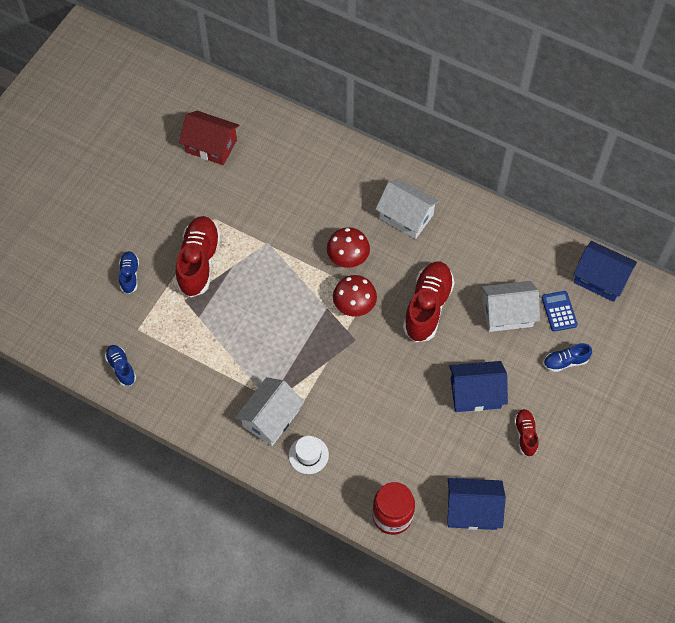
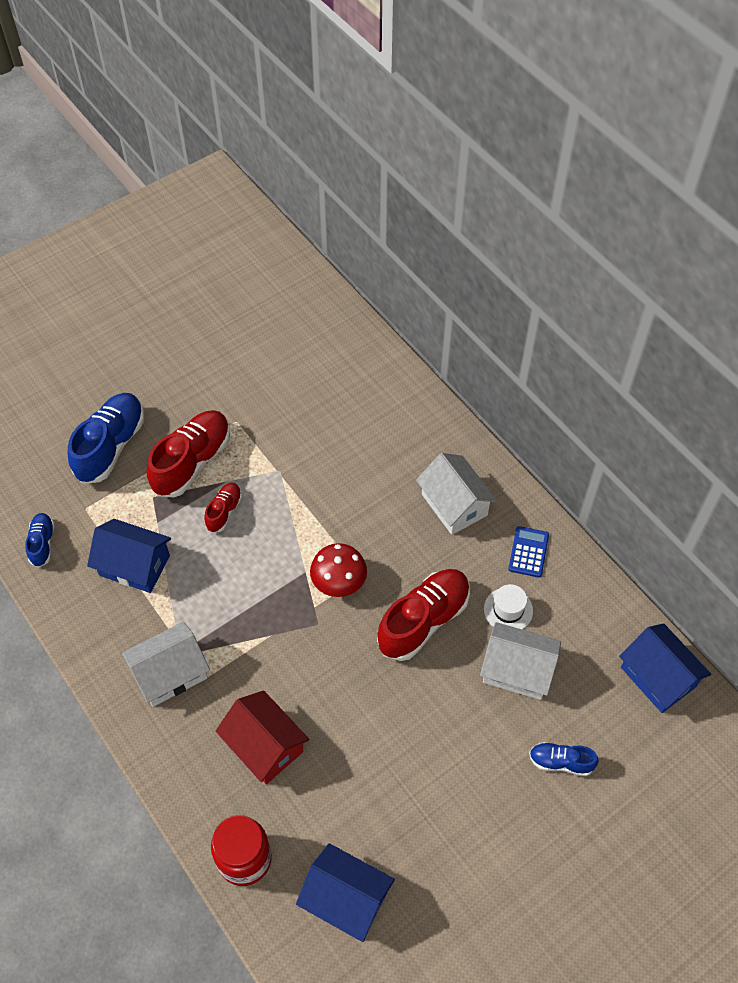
camera: 25 degrees right, 5 degrees down
(130, 275) = (111, 446): blue shoe -> blue shoe, size x1.92
(211, 146) = (277, 342): red house -> red house (264, 746)
(308, 455) = (188, 736): white hat -> white hat (508, 610)
(348, 257) = (361, 524): red mushroom -> none
(475, 393) = (427, 752): blue house -> blue house (134, 565)
(525, 435) = (462, 833): red shoe -> red shoe (224, 512)
(559, 311) = (584, 695): blue calculator -> blue calculator (528, 552)

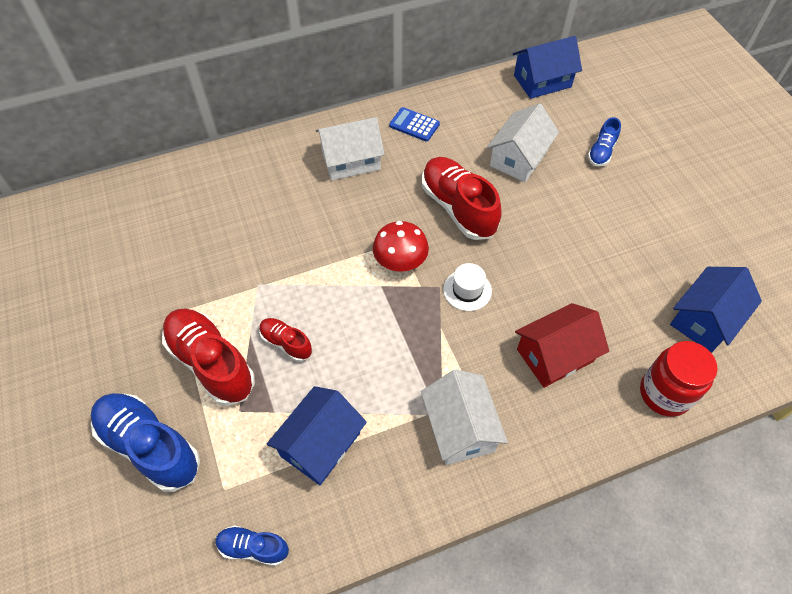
camera: 75 degrees left, 0 degrees up
(508, 610) = (463, 150): white hat -> white hat (467, 290)

